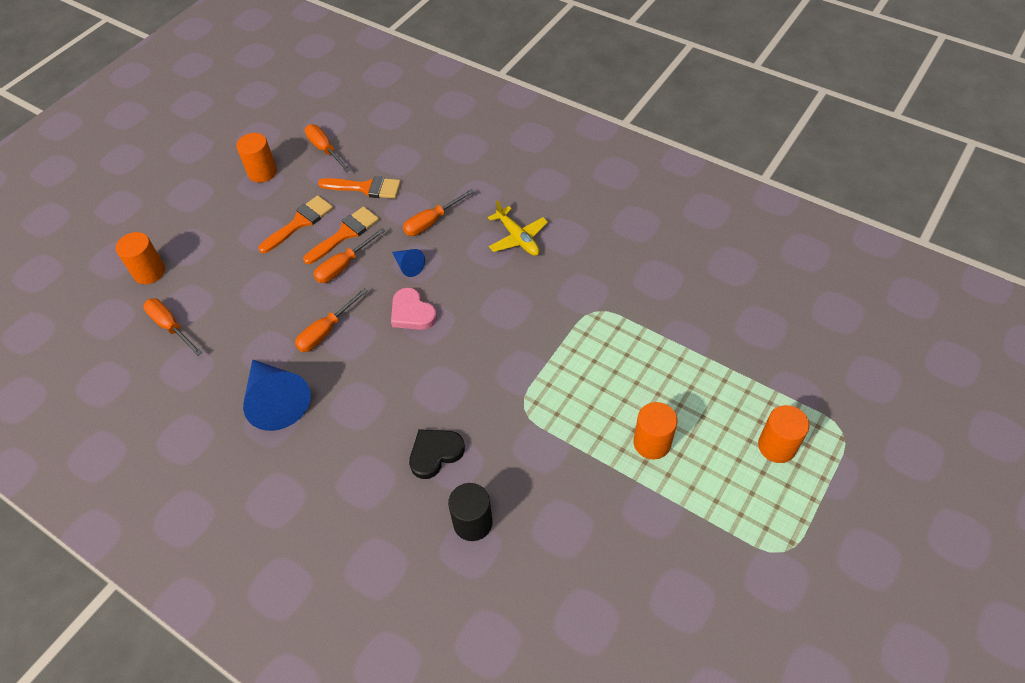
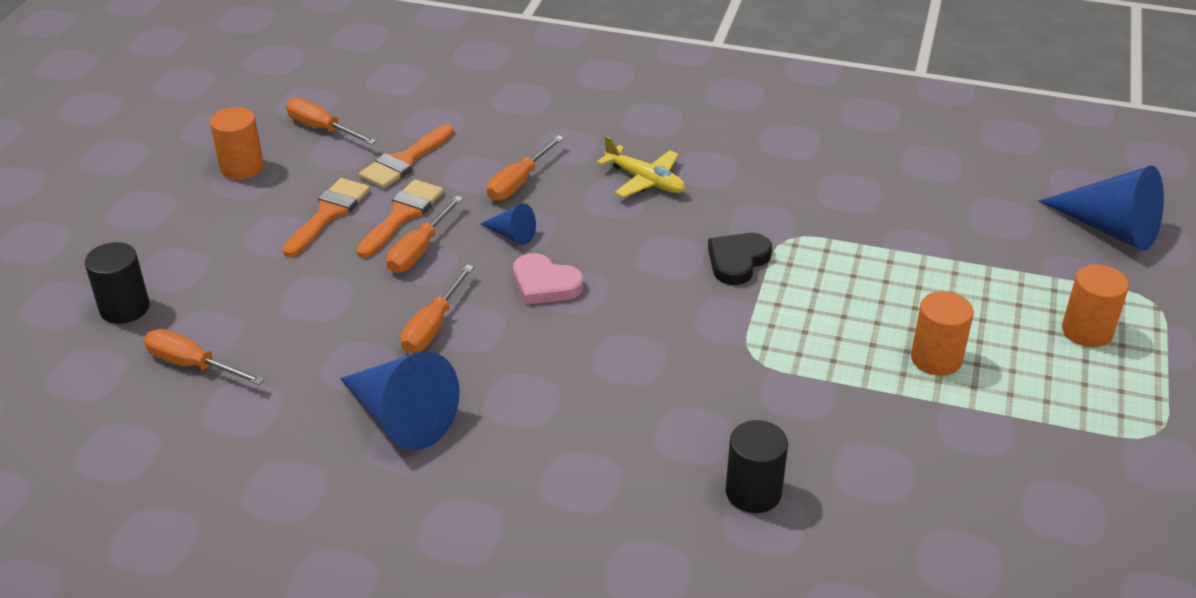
camera: 20 degrees left, 15 degrees down
(149, 272) = (124, 308): orange cylinder -> black cylinder
(366, 188) = (405, 161): orange brush -> orange brush turned 135 degrees clockwise
(435, 453) = (661, 429): black heart -> black heart (737, 261)
(842, 357) = (1110, 229): none -> blue cone

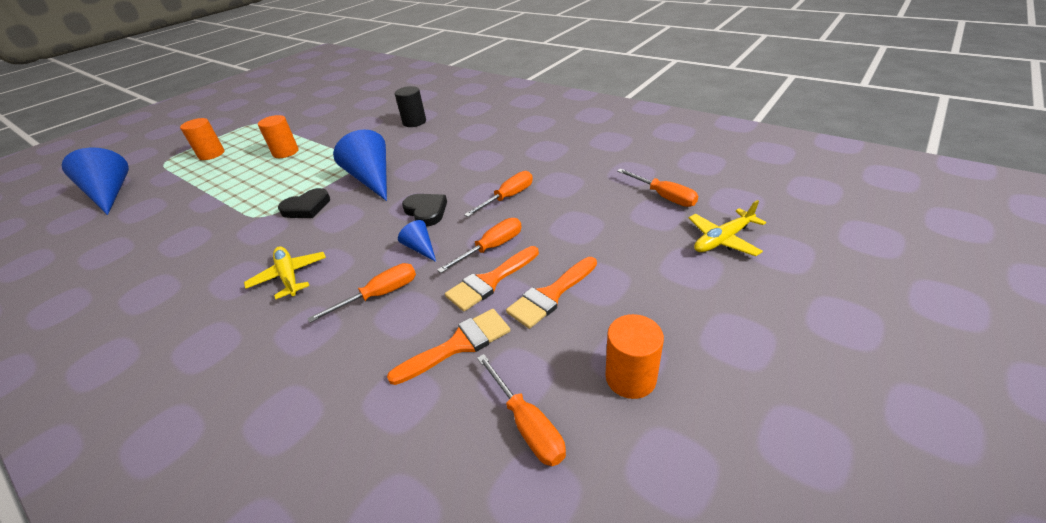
camera: 155 degrees left, 0 degrees up
(124, 308) = (723, 239): black cylinder -> yellow plane
(402, 418) = (545, 159): blue cone -> blue cone (372, 179)
(545, 284) = (426, 211): pink heart -> black heart

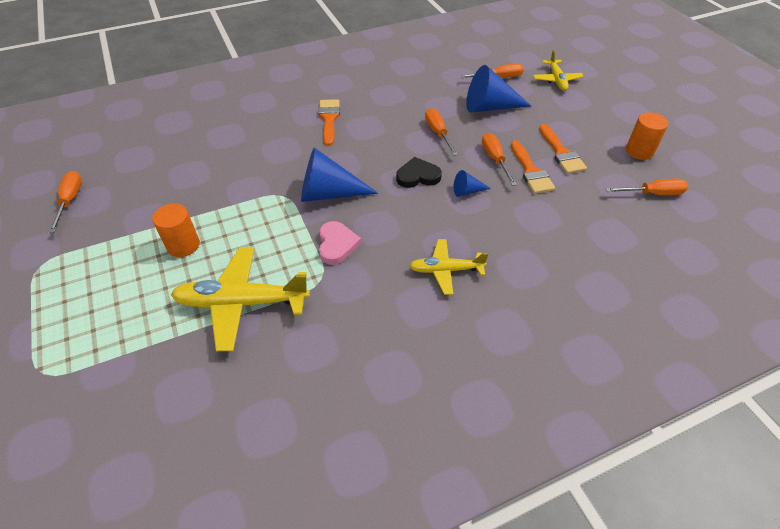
camera: 65 degrees left, 10 degrees up
(110, 194) = (84, 438): blue cone -> blue cone (489, 107)
(211, 154) = (91, 317): orange cylinder -> none
(230, 195) = (241, 303): none -> yellow plane
(306, 207) = (337, 245): black heart -> pink heart
(379, 295) = (509, 224): orange screwdriver -> orange screwdriver (70, 201)
(414, 122) = (237, 141): black cylinder -> none
(459, 344) = (582, 201): orange brush -> orange brush (329, 119)

